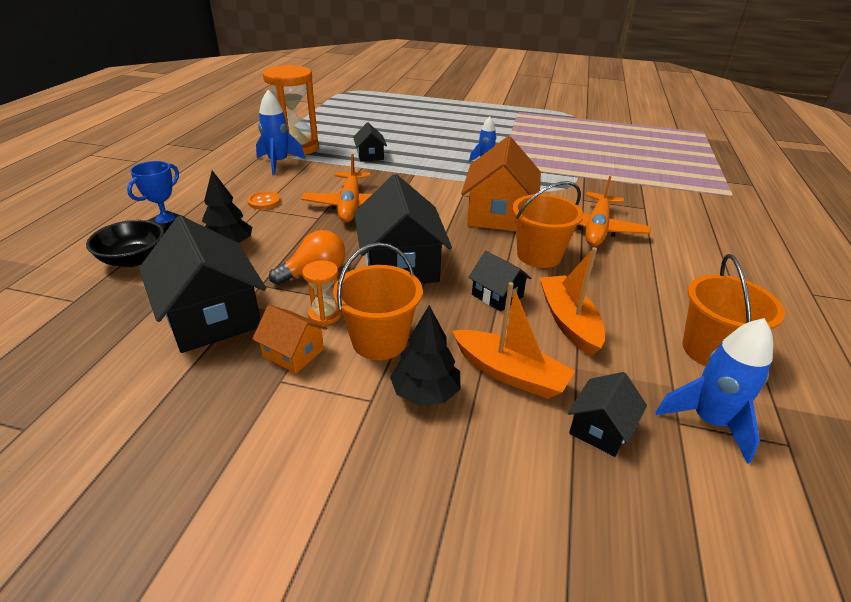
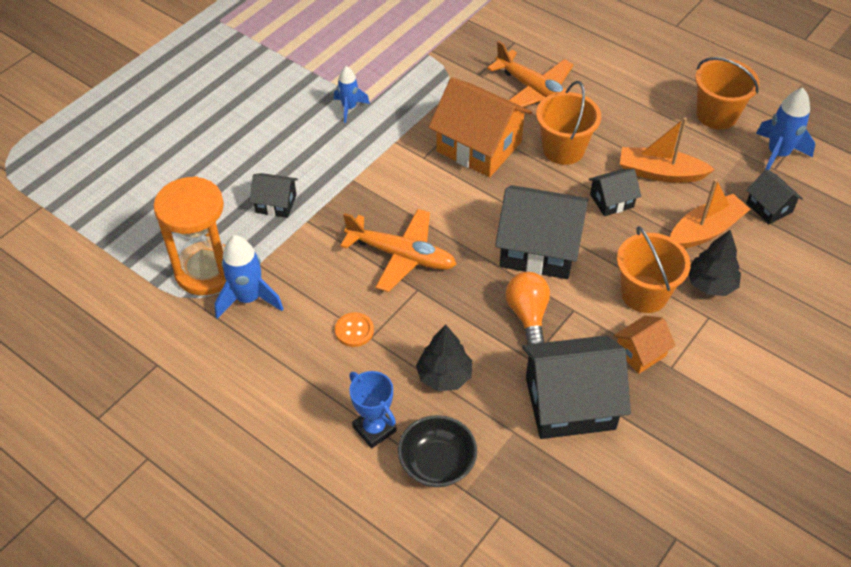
camera: 65 degrees left, 15 degrees up
(325, 314) = (596, 321): orange hourglass -> none

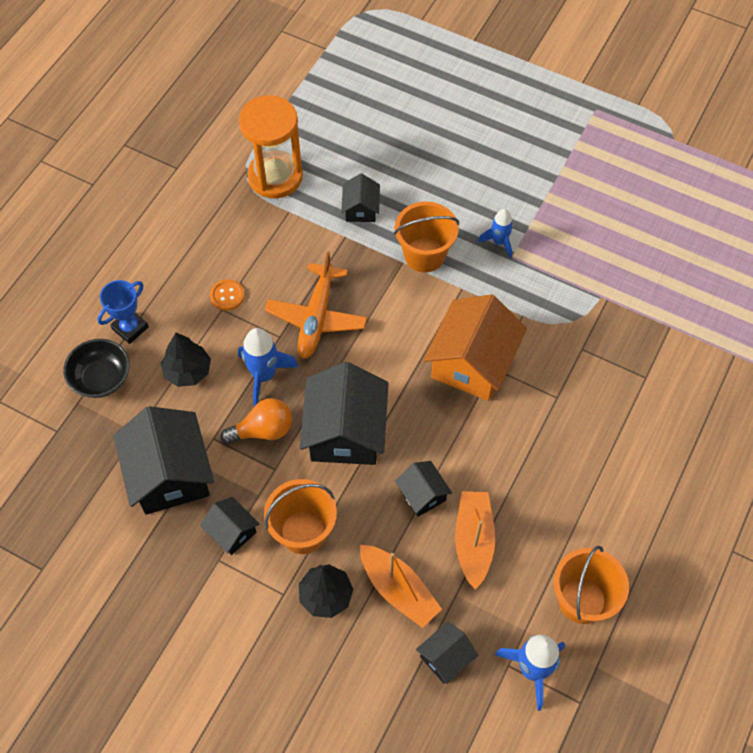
camera: 80 degrees right, 10 degrees up
(248, 298) = (250, 213): blue rocket -> blue rocket (264, 375)
(535, 91) = (569, 407): orange plane -> none
(563, 149) = (487, 442): orange bucket -> orange bucket (424, 255)
(640, 353) = (232, 531): orange house -> black house

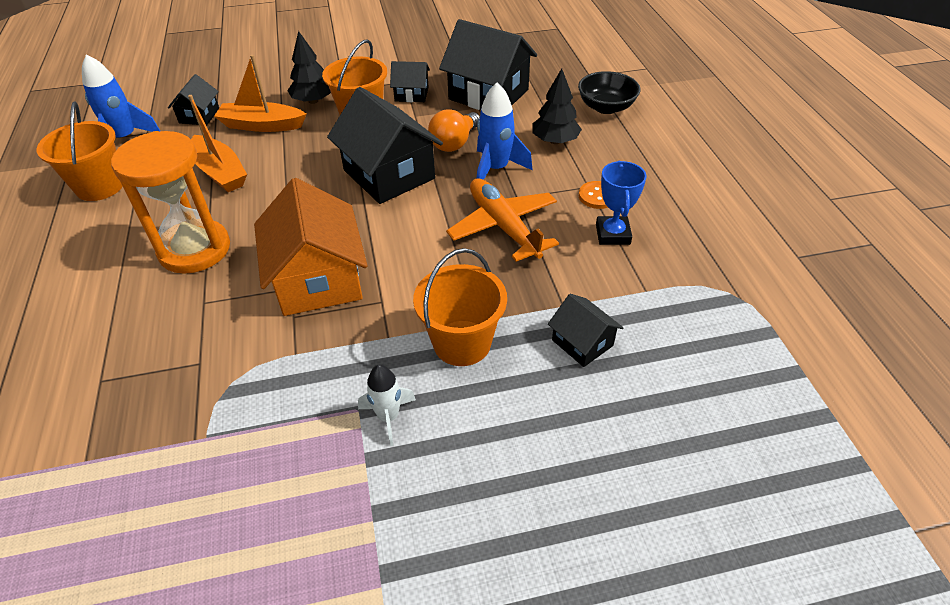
camera: 140 degrees right, 15 degrees down
(130, 328) = (634, 138): blue trophy -> blue trophy (612, 234)
(275, 177) = (707, 313): orange hourglass -> orange hourglass (194, 249)
(422, 494) = (287, 175): black house -> none
(499, 242) = (388, 417): blue rocket -> white rocket

